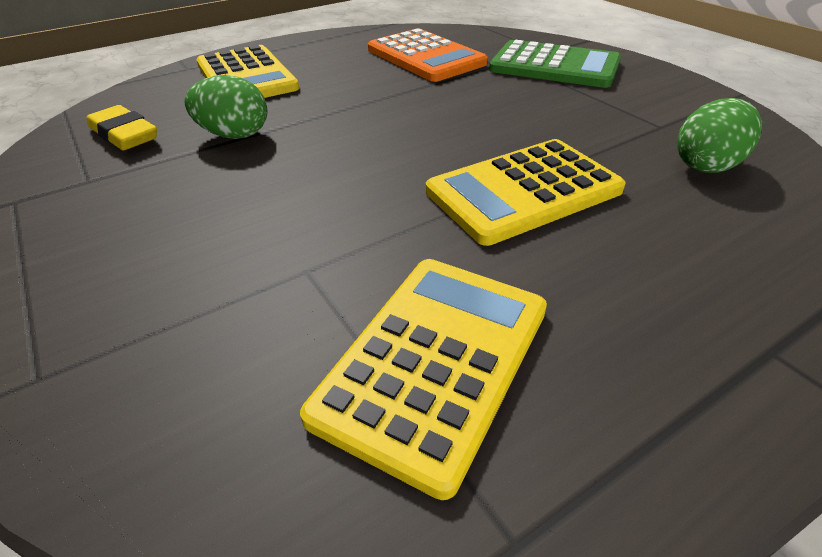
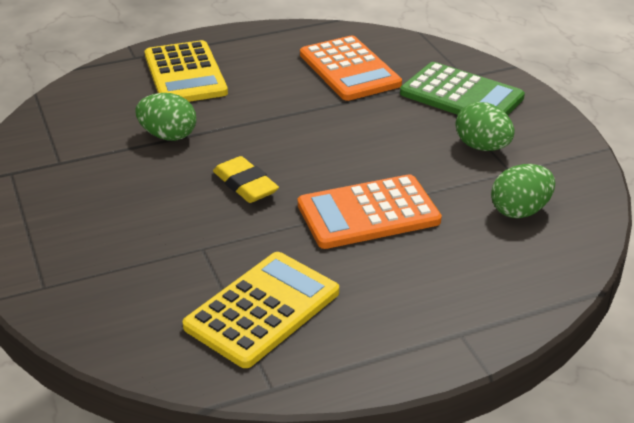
camera: 10 degrees right, 5 degrees down
(124, 135) = (84, 124): yellow eraser -> yellow eraser (245, 185)
(523, 191) = (368, 213): yellow calculator -> orange calculator
(610, 107) = (482, 147): none -> green egg

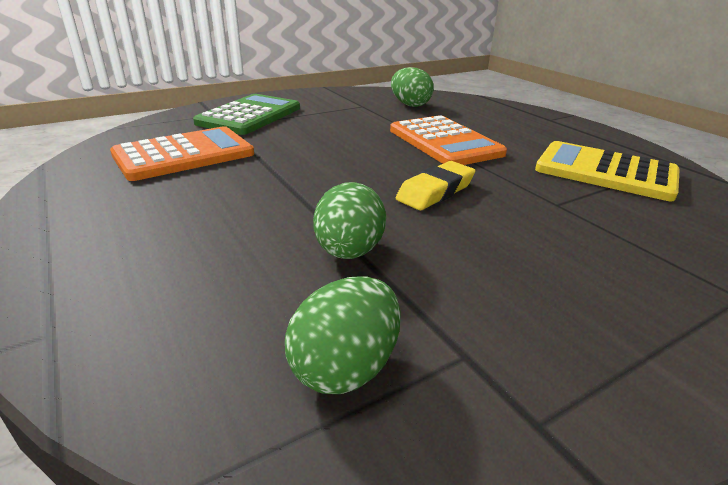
camera: 100 degrees left, 5 degrees down
(185, 74) = (154, 261): yellow calculator -> none
(482, 147) = (332, 111): green egg -> green egg (345, 367)

